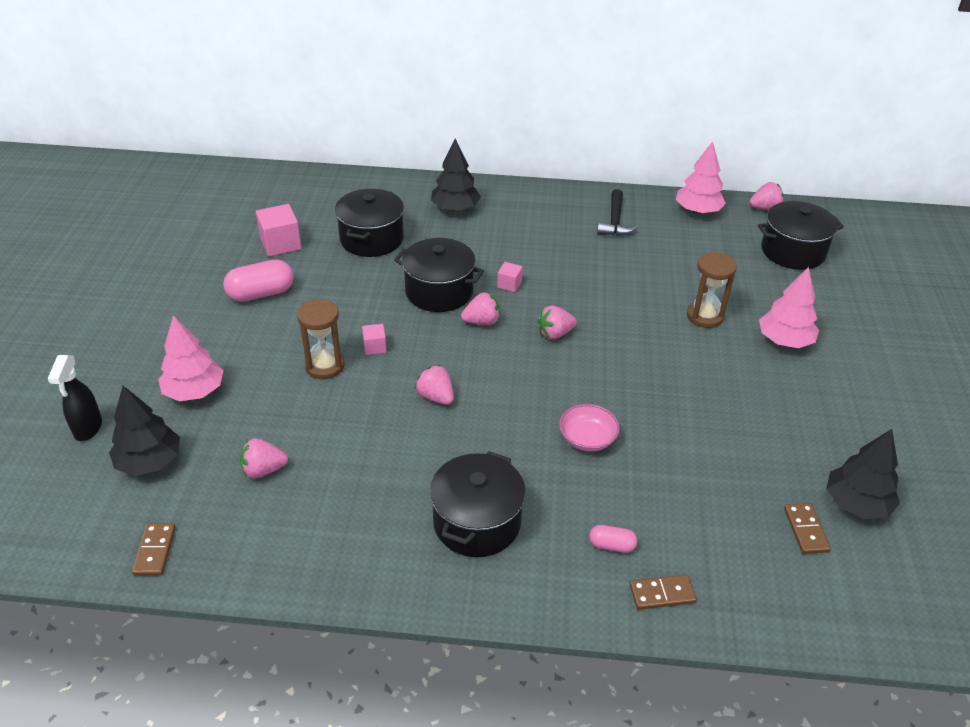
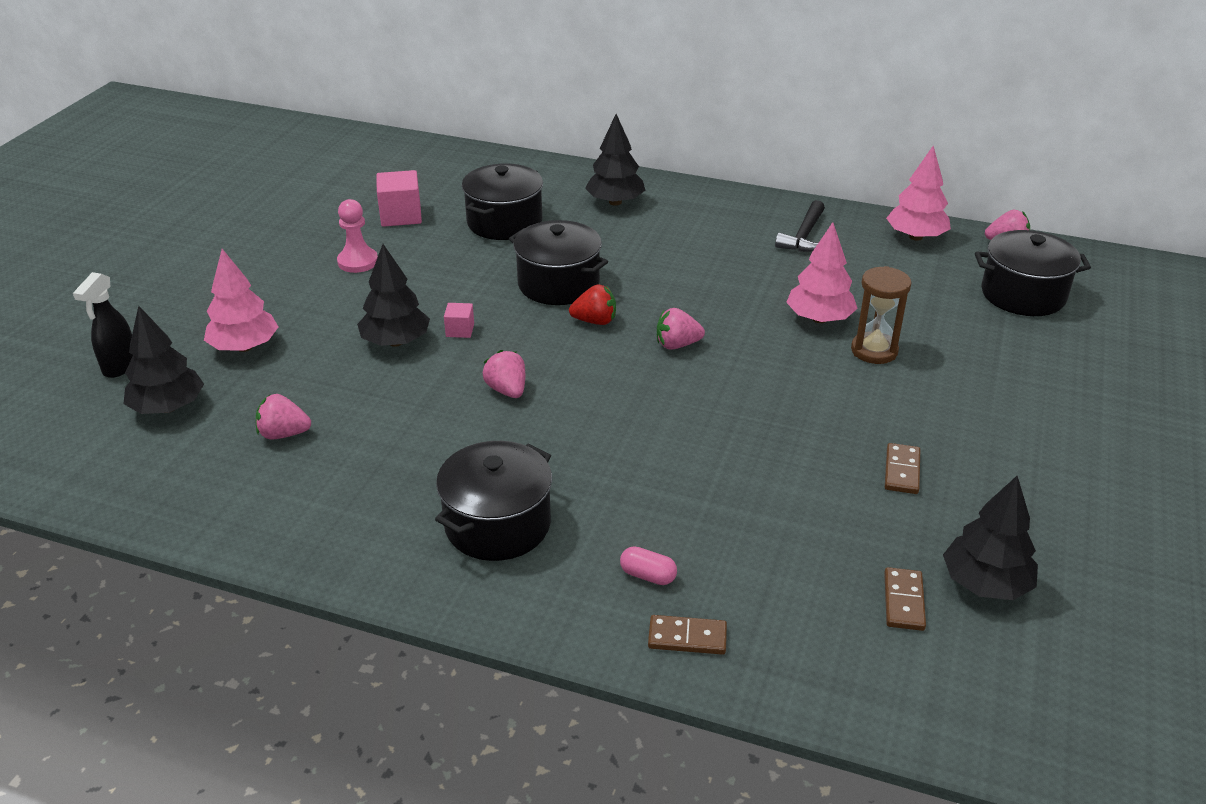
camera: 15 degrees right, 5 degrees down
(155, 551) = (135, 493): brown domino -> brown domino (901, 471)
(261, 293) = (358, 262): pink capsule -> pink pawn
(325, 366) = (395, 342): brown hourglass -> black tree
(482, 322) = (595, 321): pink strawberry -> red strawberry
(509, 284) = (645, 287): pink cube -> none
(587, 439) = (668, 459): pink bowl -> none
(784, 341) = (968, 390): pink tree -> pink tree (819, 319)

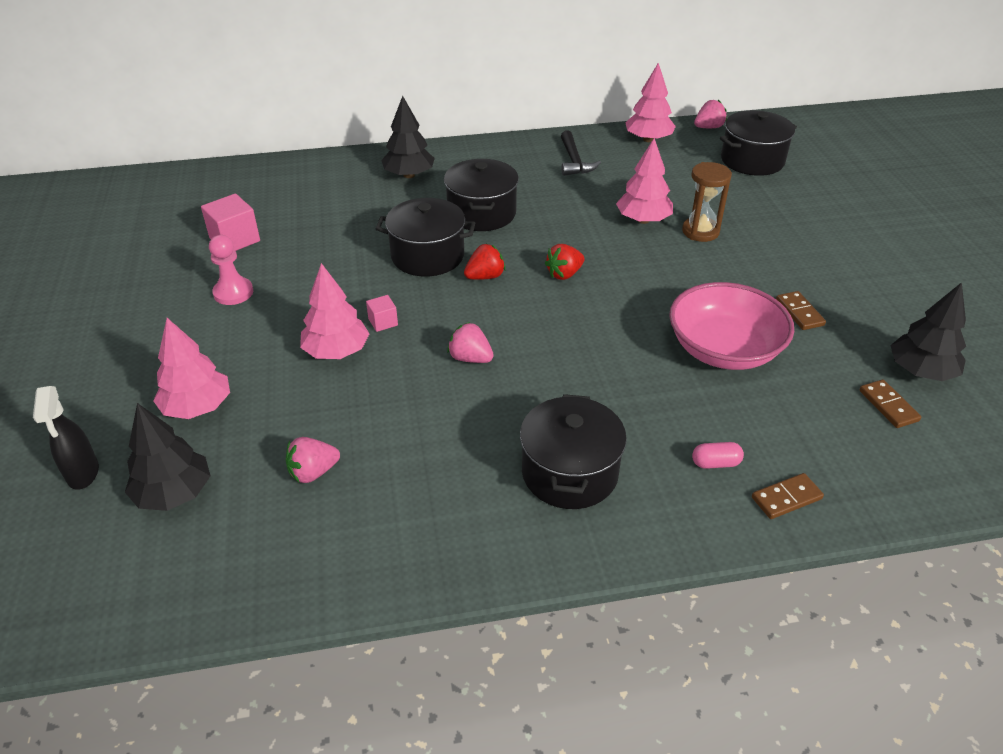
camera: 30 degrees left, 5 degrees up
(395, 342) = (336, 351): black tree -> pink tree
(504, 222) = (333, 218): black pot -> black pot (481, 213)
(677, 345) = (564, 274): pink strawberry -> red strawberry
(772, 475) = (724, 349): none -> pink bowl

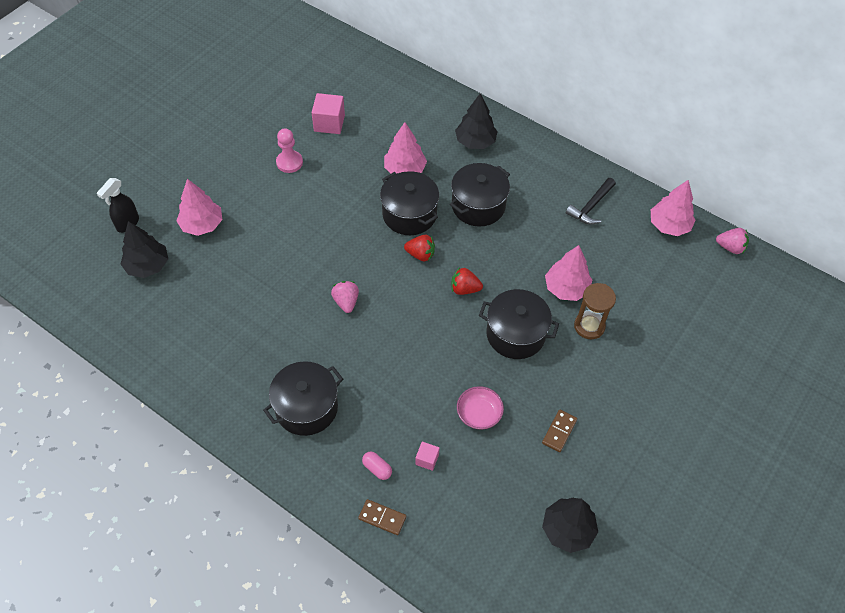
camera: 45 degrees right, 15 degrees up
(313, 472) = (207, 304): pink strawberry -> none
(336, 351) = (292, 242): pink tree -> pink tree (404, 169)
(383, 322) = (334, 242): pink cube -> pink cube (427, 459)
(724, 349) = (479, 414): pink bowl -> pink bowl, size x0.52
(752, 160) = (715, 300): black pot -> black pot (515, 334)
(888, 406) = (514, 528): brown domino -> none

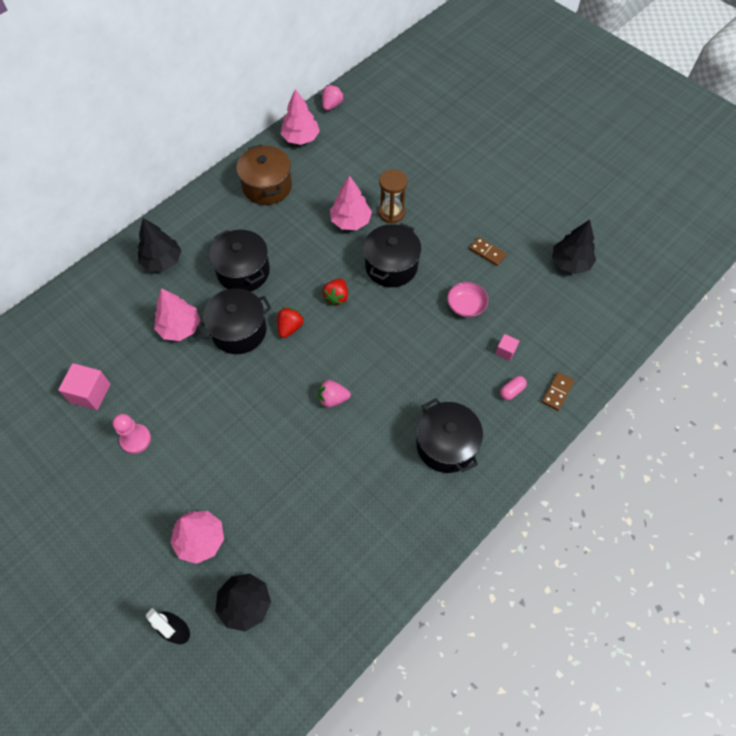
camera: 80 degrees left, 5 degrees up
(591, 207) = (267, 186): black hammer -> brown pot

